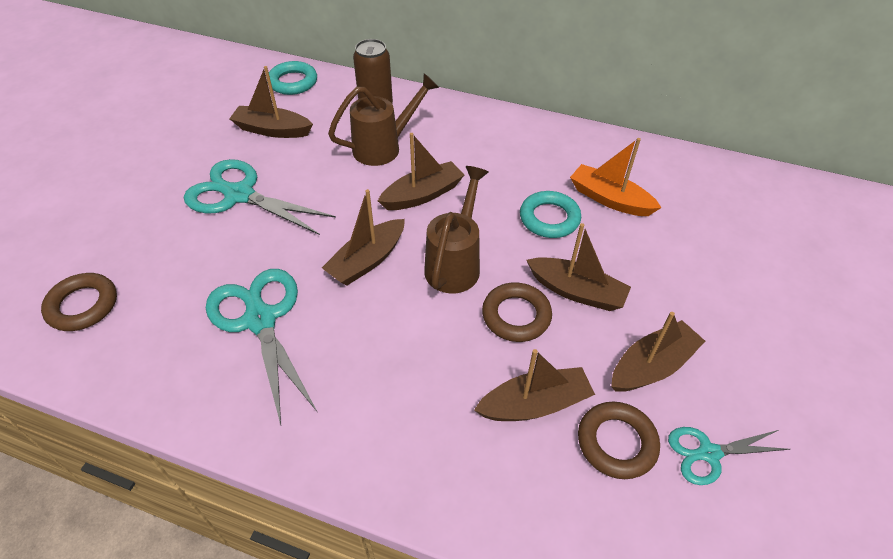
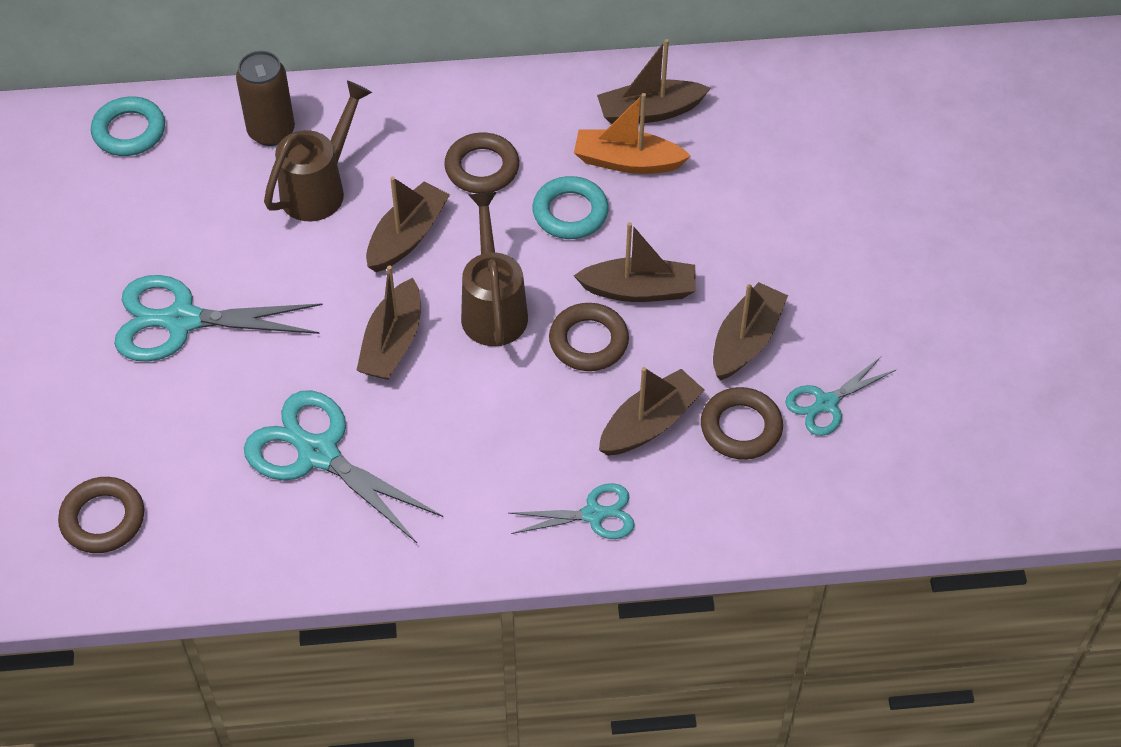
camera: 25 degrees left, 5 degrees up
(272, 130) = (156, 216): brown boat -> brown boat (649, 112)
(444, 467) = (593, 514): none -> turquoise scissors
(500, 170) = (482, 168): none -> brown ring

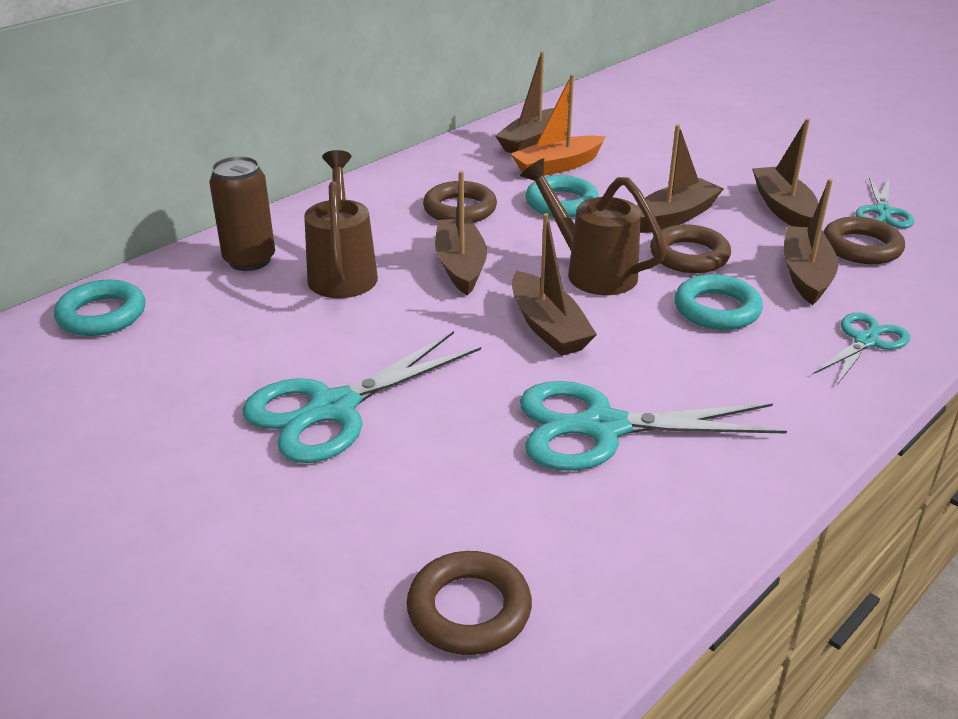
camera: 40 degrees left, 20 degrees down
(531, 409) = (716, 309): none -> turquoise ring

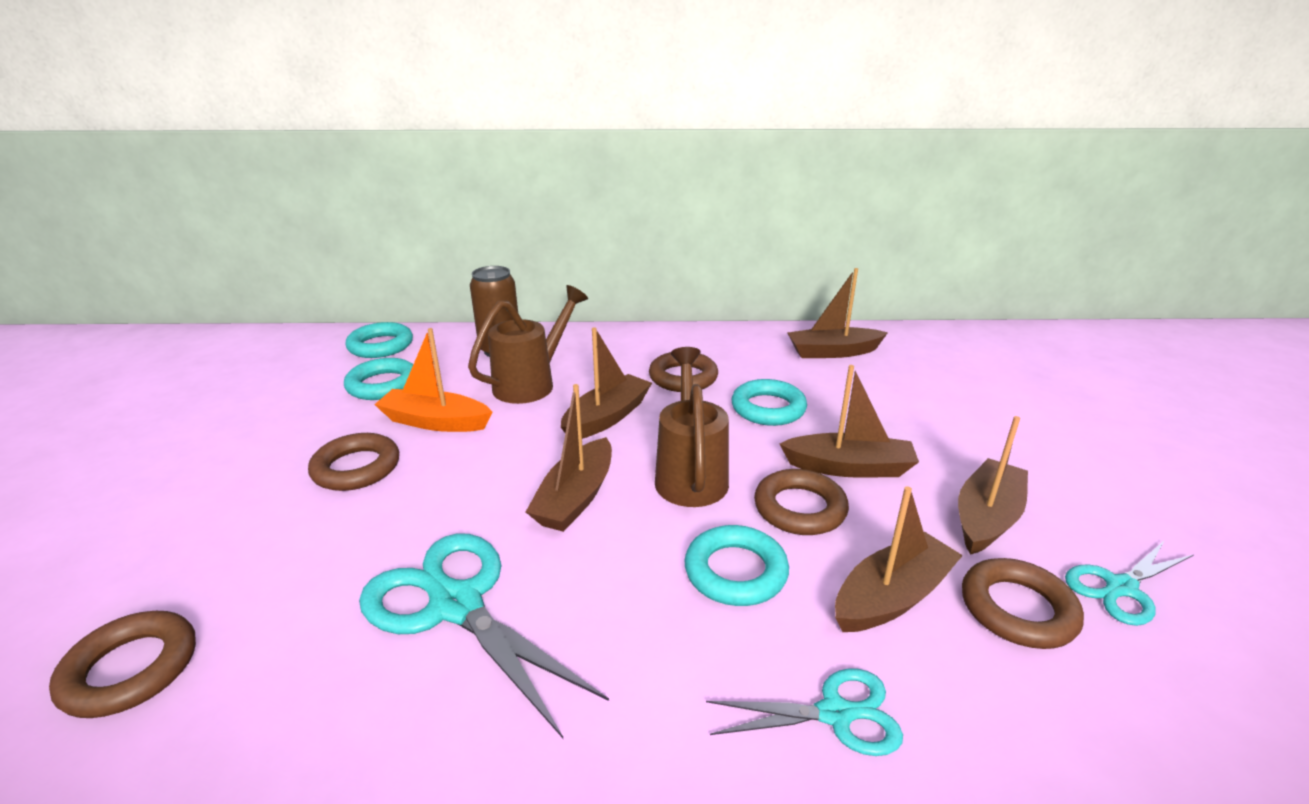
camera: 45 degrees right, 5 degrees down
(195, 343) = (383, 385): none -> turquoise ring
(333, 409) = (356, 468): turquoise scissors -> brown ring
(557, 166) = (818, 379): orange boat -> orange boat (435, 422)

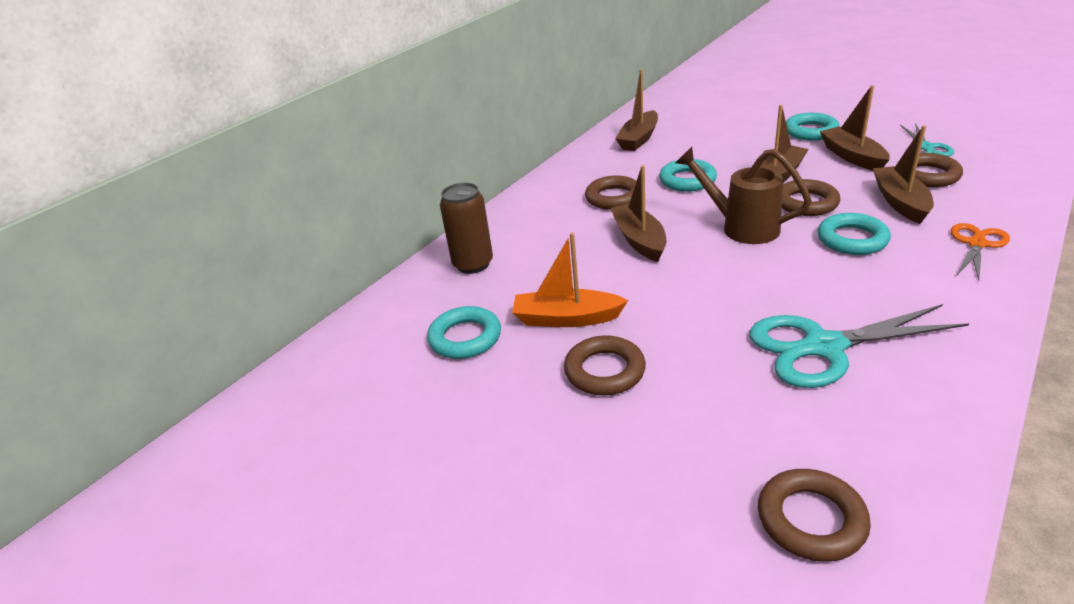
camera: 50 degrees left, 5 degrees up
(381, 346) = (377, 328): turquoise ring -> turquoise ring (810, 131)
(435, 422) = (566, 319): orange boat -> orange boat turned 45 degrees clockwise
(532, 383) = (551, 260): brown watering can -> none
(576, 498) = (734, 275): brown boat -> none
(835, 714) = (977, 244): turquoise scissors -> orange scissors

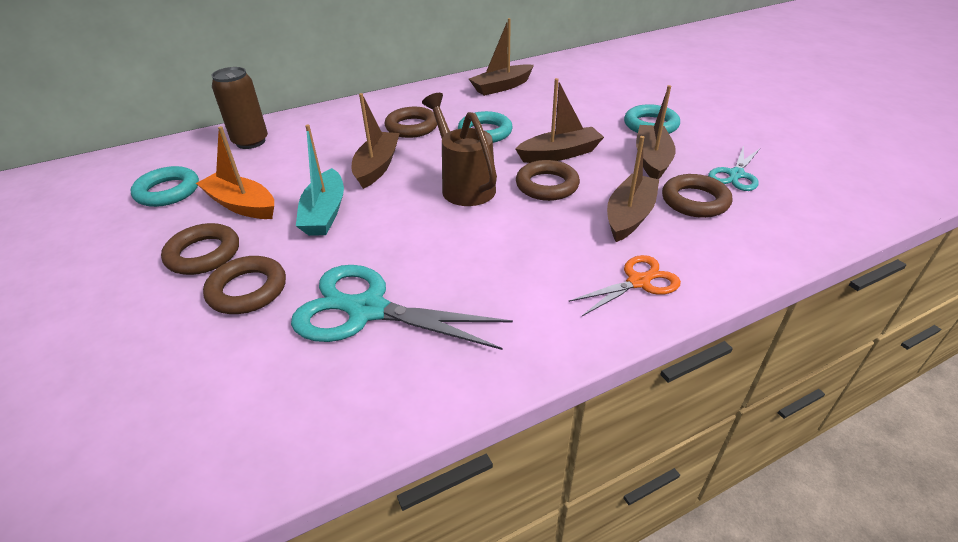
camera: 25 degrees right, 5 degrees up
(659, 294) = (325, 213): none -> turquoise boat
(811, 520) = (142, 438): brown ring -> brown ring (247, 290)
(852, 239) = (534, 231): turquoise ring -> none

